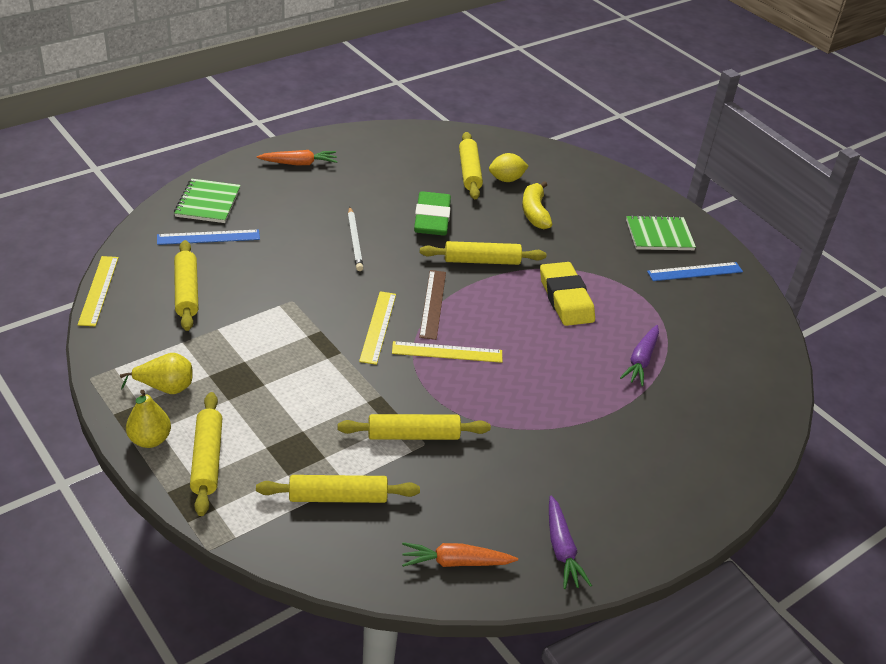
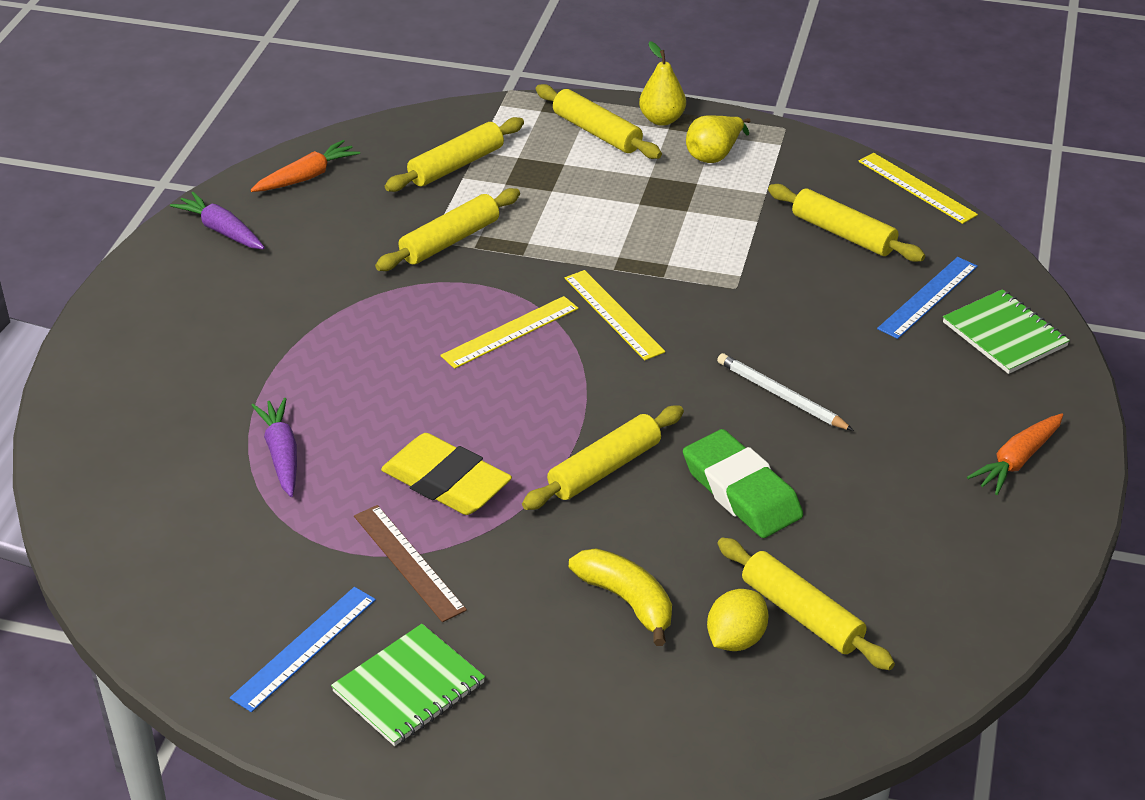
camera: 145 degrees right, 0 degrees up
(433, 304) = (591, 375): brown ruler -> brown ruler (408, 562)

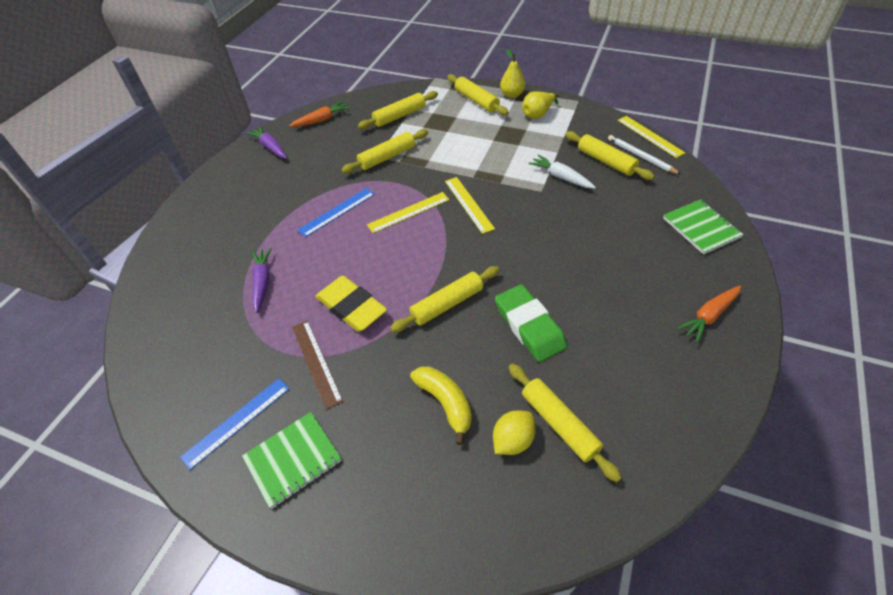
camera: 10 degrees right, 10 degrees up
(768, 263) = (561, 177): none -> white carrot
(781, 396) = (560, 261): white pencil -> white pencil (641, 156)
(928, 297) = (654, 202): blue ruler -> blue ruler (337, 212)

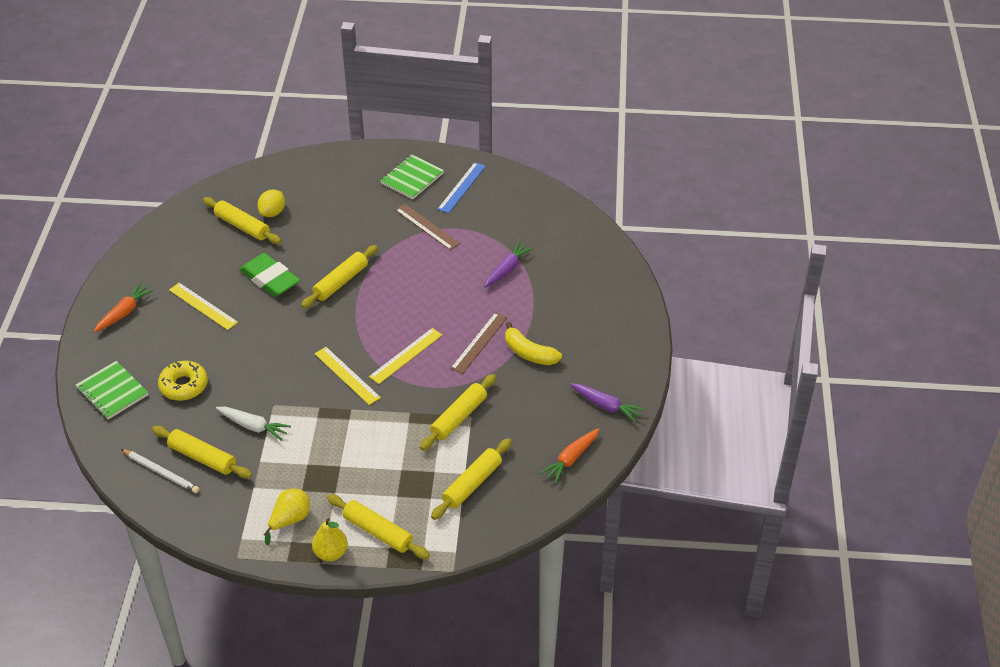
camera: 160 degrees right, 5 degrees down
(262, 282) = (507, 269): purple carrot -> purple carrot turned 120 degrees counterclockwise
(337, 212) = (479, 343): blue ruler -> brown ruler
(351, 307) = (419, 265): yellow eraser -> none
(445, 403) = (323, 222): yellow banana -> yellow banana (529, 353)
(627, 221) = (184, 385): none -> yellow donut
(650, 136) = (146, 507): yellow ruler -> yellow ruler (203, 306)

